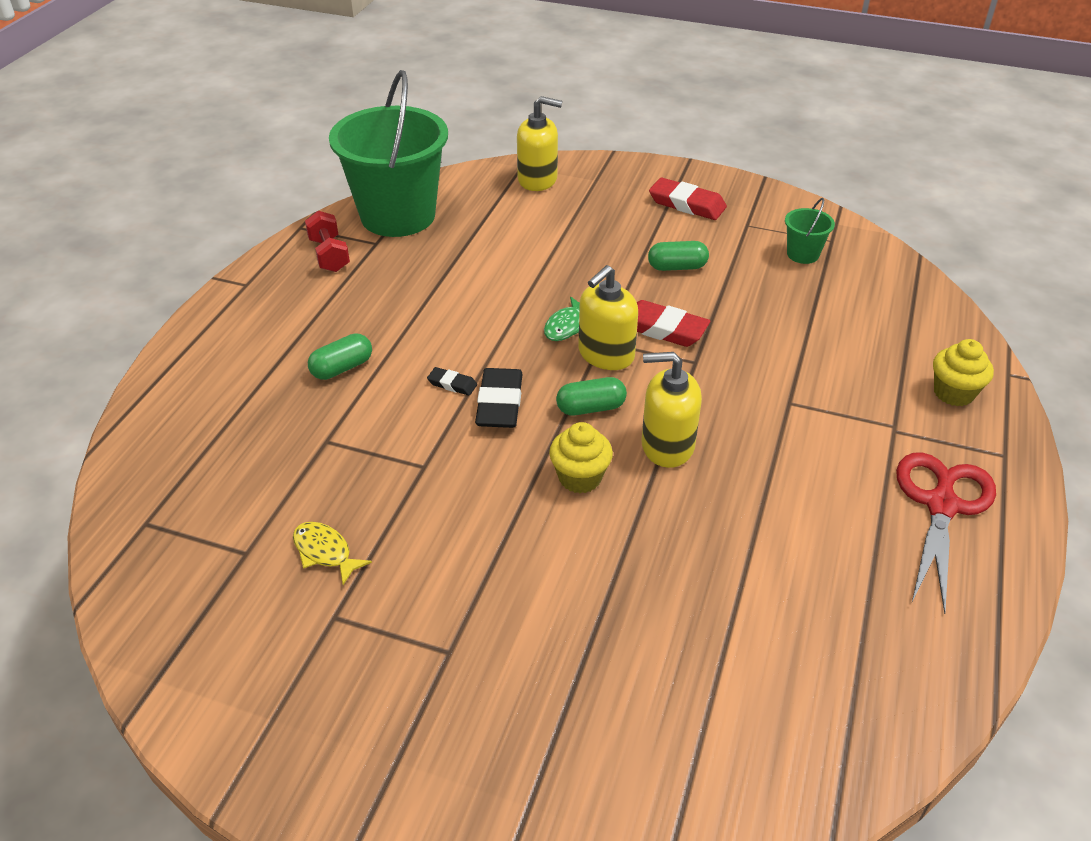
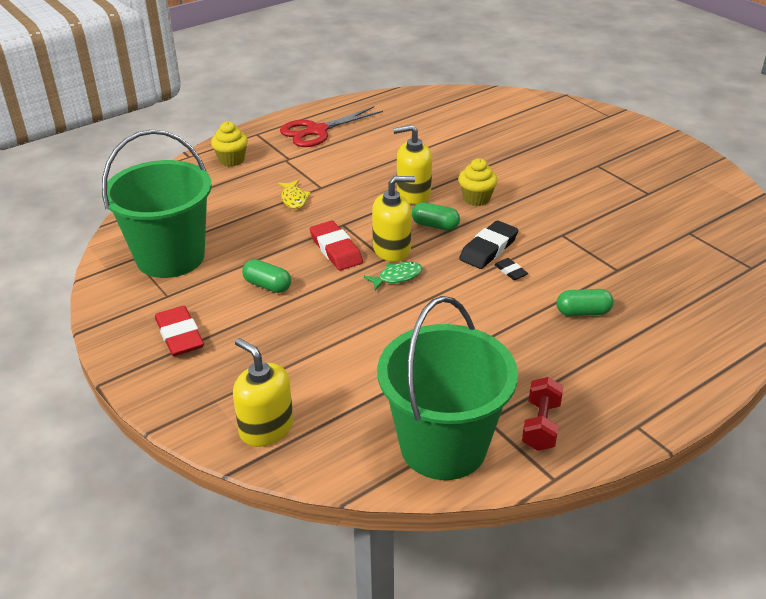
camera: 145 degrees left, 5 degrees down
(325, 552) = (642, 217): yellow fish -> yellow fish (294, 199)
(667, 446) = (413, 194): yellow soap dispenser -> yellow soap dispenser turned 135 degrees clockwise
(803, 254) = (170, 257): green bucket -> green bucket, size x2.45

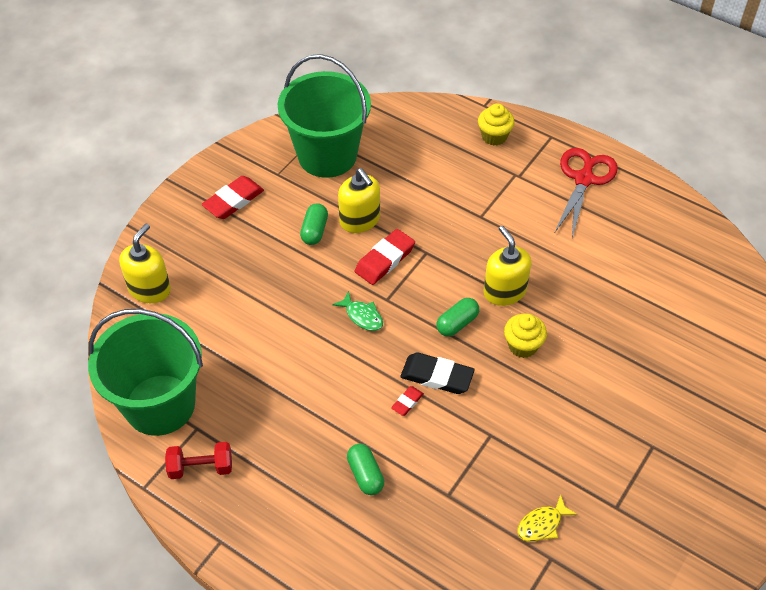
camera: 70 degrees right, 15 degrees up
(294, 199) = (450, 204): yellow fish -> yellow fish (542, 524)
(317, 131) = (584, 179): red scissors -> red scissors turned 75 degrees clockwise
(392, 249) = (403, 300): yellow soap dispenser -> yellow soap dispenser (360, 220)
(435, 225) = (457, 323): green capsule -> green capsule turned 45 degrees clockwise
(510, 271) = (407, 402): black eraser -> red eraser

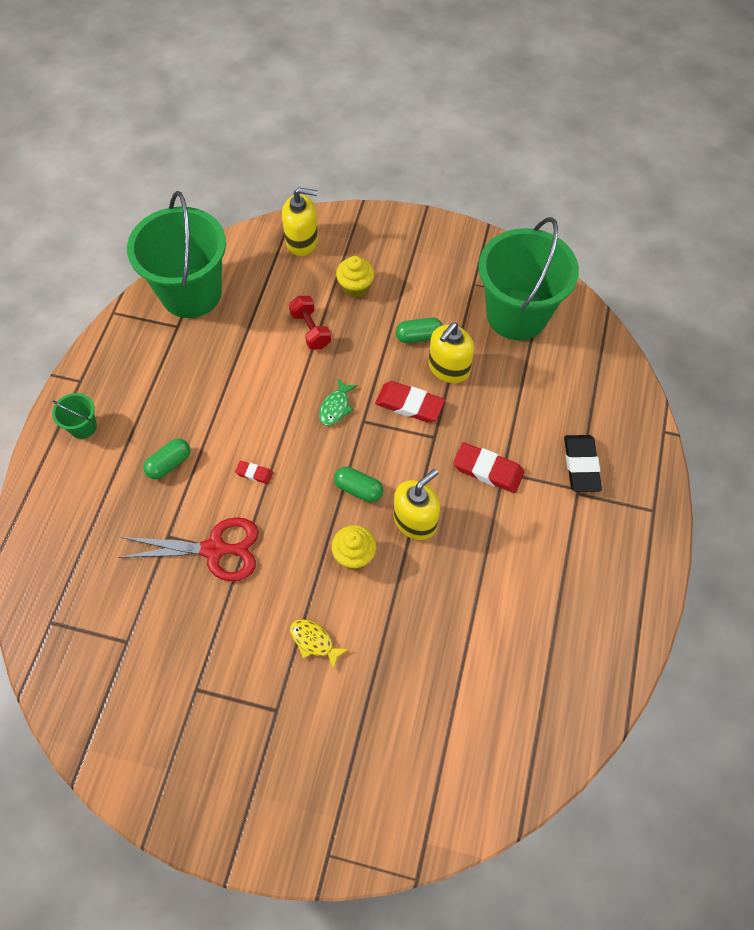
camera: 70 degrees right, 10 degrees up
(201, 467) = (142, 343): red dumbbell -> red dumbbell (310, 330)
(233, 200) = (425, 262): red eraser -> red eraser (488, 470)
(283, 550) = (83, 427): none -> green bucket
(437, 376) = (291, 489): black eraser -> black eraser (581, 465)
(494, 136) = (622, 453): yellow cupcake -> yellow cupcake (355, 287)
(542, 524) = (159, 625): yellow fish -> yellow fish (314, 641)
(584, 179) = (606, 560): red scissors -> red scissors (214, 549)

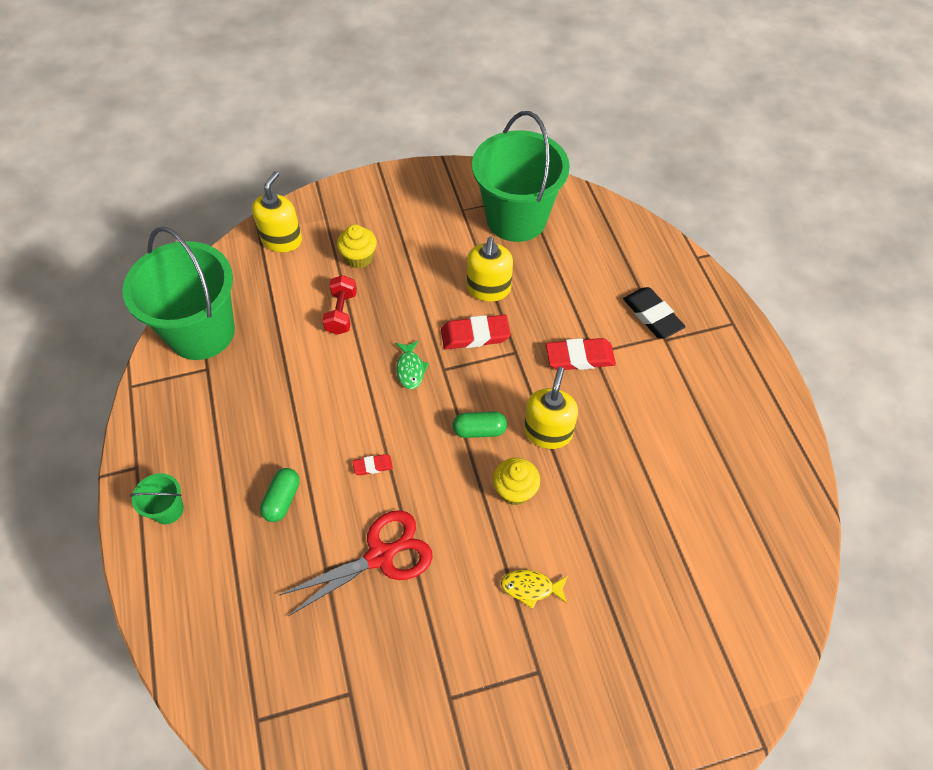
camera: 30 degrees left, 5 degrees down
(302, 241) = (282, 240): yellow soap dispenser -> yellow soap dispenser turned 45 degrees counterclockwise
(310, 330) = (341, 313): red dumbbell -> red dumbbell turned 60 degrees clockwise
(419, 336) = (444, 274): green capsule -> none

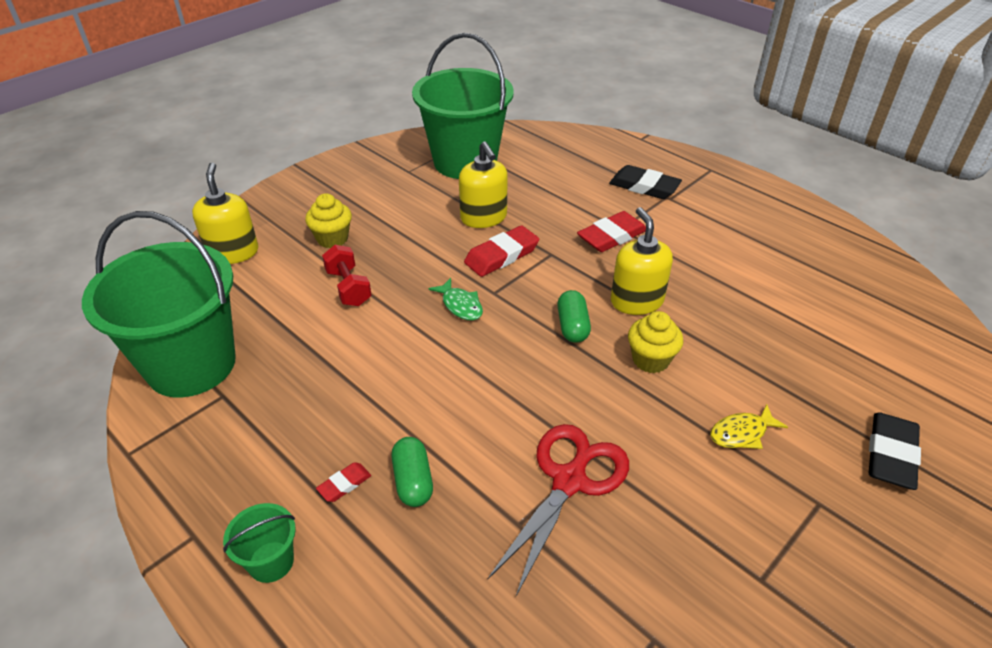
camera: 30 degrees left, 15 degrees down
(373, 466) = (491, 402): red eraser -> red eraser (344, 484)
(479, 430) = (572, 326): green capsule -> green capsule turned 60 degrees counterclockwise
(629, 668) = (891, 454): none -> black eraser

